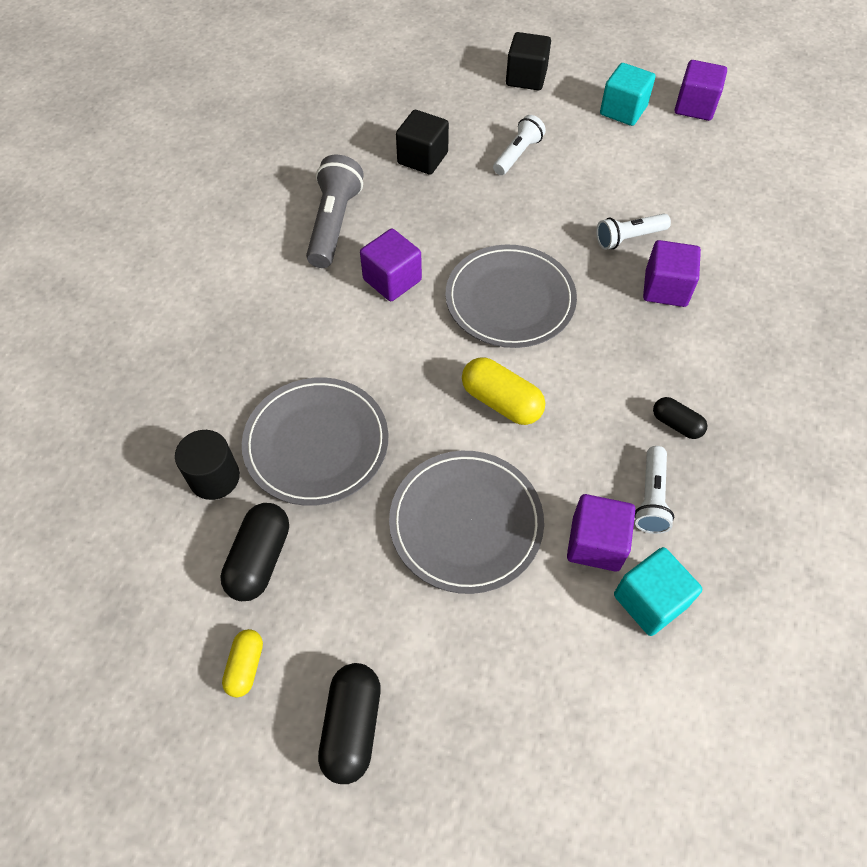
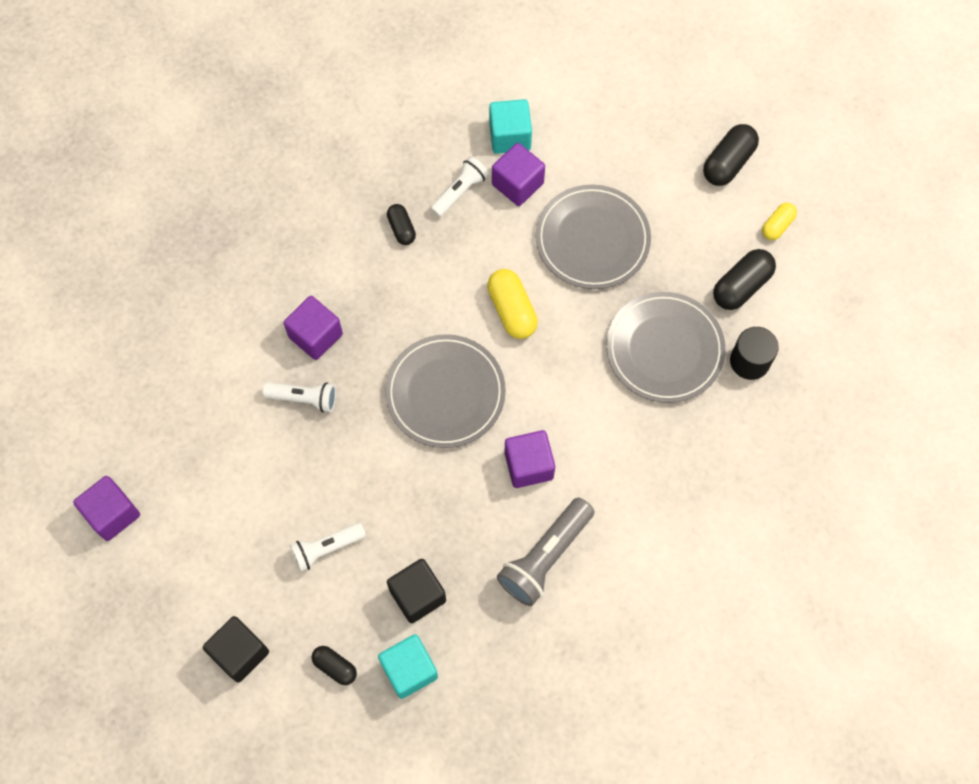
camera: 150 degrees left, 10 degrees up
(452, 97) = (335, 667): none -> black capsule
(623, 110) = (184, 548): turquoise cube -> turquoise cube (409, 670)

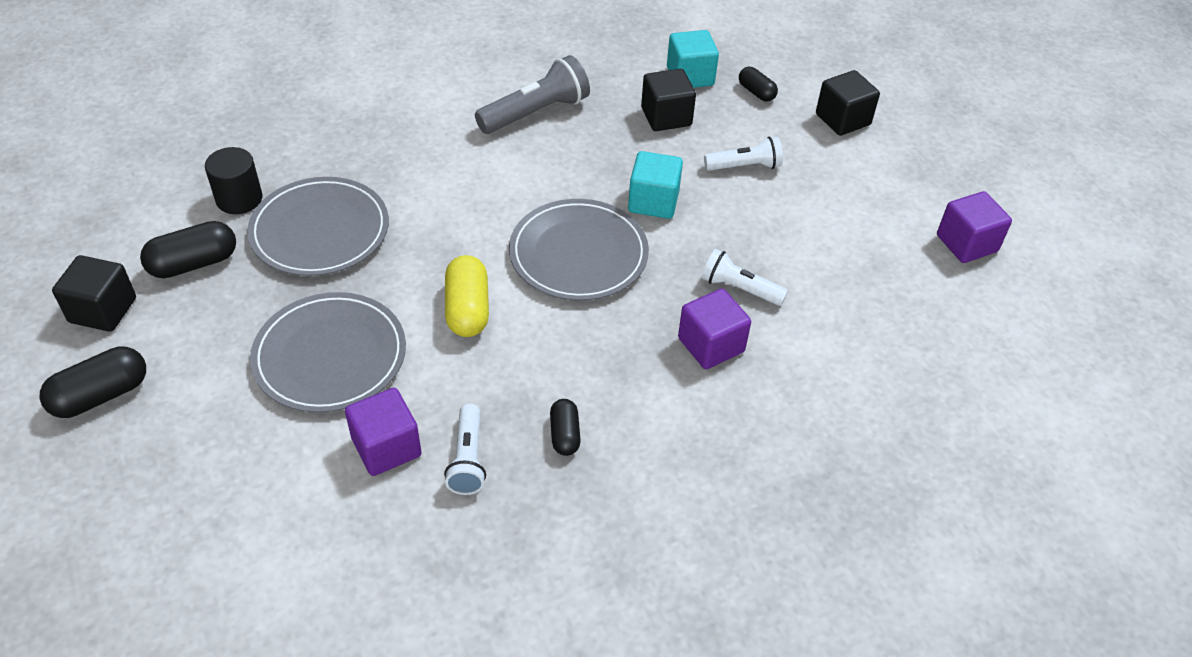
camera: 165 degrees left, 20 degrees down
(460, 191) = (468, 459): white flashlight -> white flashlight turned 60 degrees counterclockwise
(510, 136) = (363, 514): turquoise cube -> turquoise cube (653, 201)
(528, 465) = (518, 176): purple cube -> none
(777, 226) = (103, 310): yellow capsule -> black cube

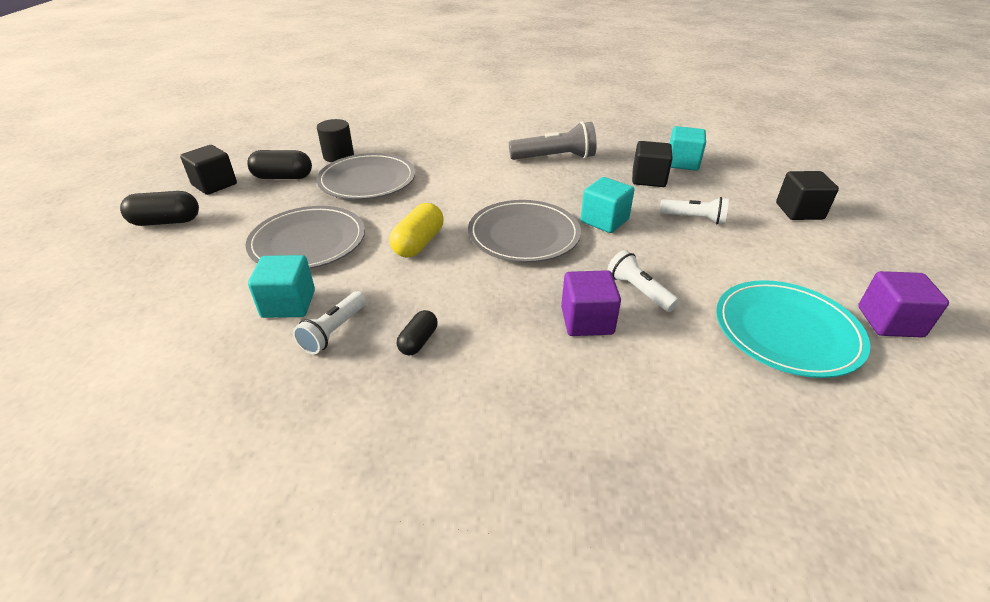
camera: 30 degrees right, 10 degrees down
(386, 447) = (288, 304): purple cube -> turquoise cube
(756, 92) = (731, 181): black capsule -> none
(889, 287) = (786, 331): none -> turquoise plate

